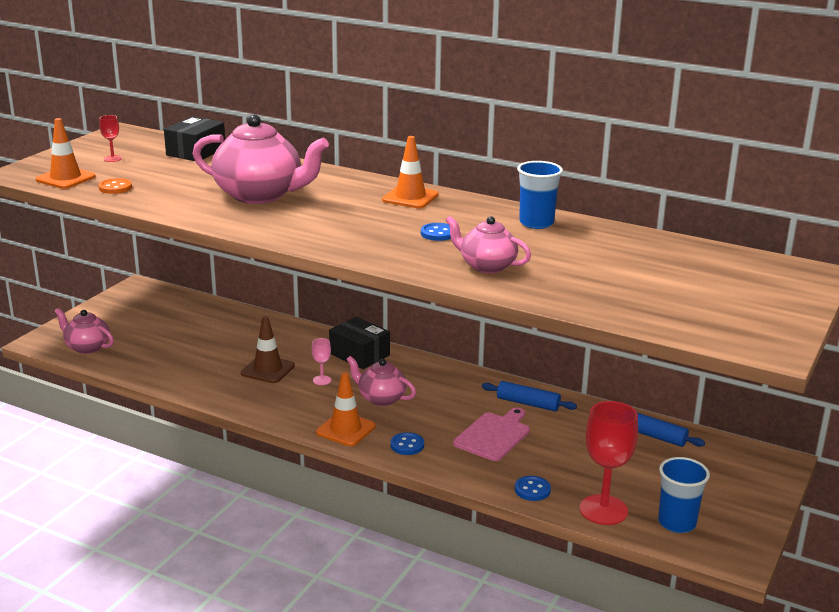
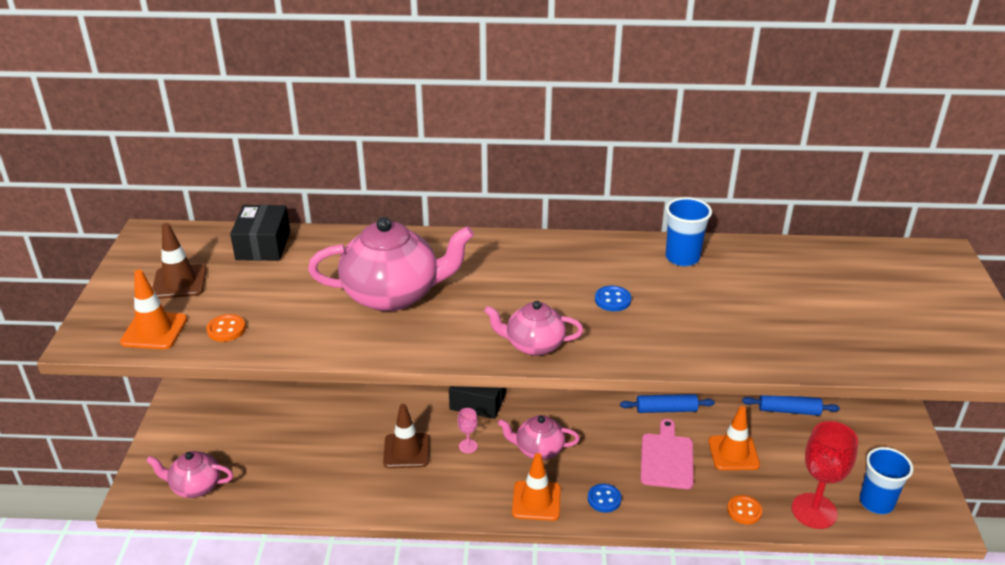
camera: 25 degrees left, 10 degrees up
(112, 159) = (179, 282): red goblet -> brown traffic cone
(410, 197) = (540, 255): orange traffic cone -> orange traffic cone (733, 453)
(487, 266) = (696, 333): pink teapot -> pink teapot (533, 345)
(532, 490) = (744, 511): blue button -> orange button

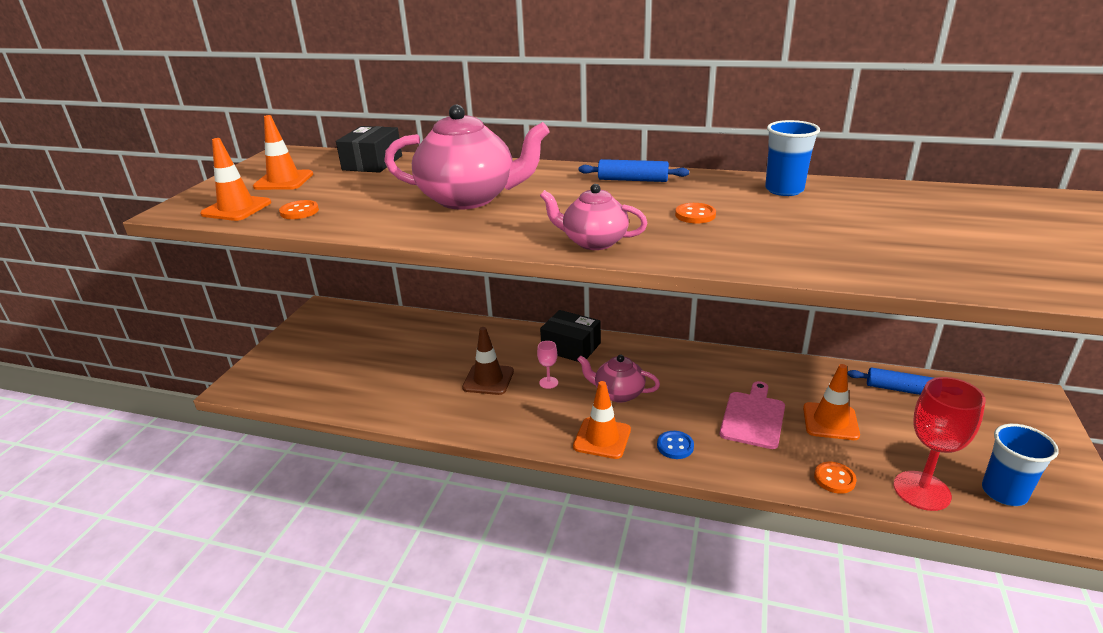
camera: 15 degrees right, 5 degrees down
(179, 282) = (284, 181): brown traffic cone -> orange traffic cone
(195, 486) = (288, 385): pink teapot -> none
(612, 300) = (695, 215): blue button -> orange button
(666, 409) = (761, 374): blue rolling pin -> blue rolling pin (633, 180)

